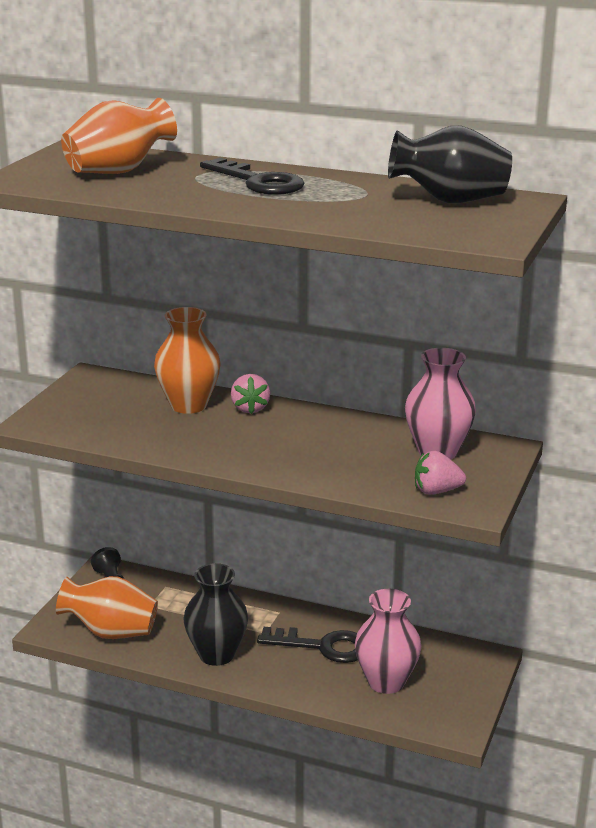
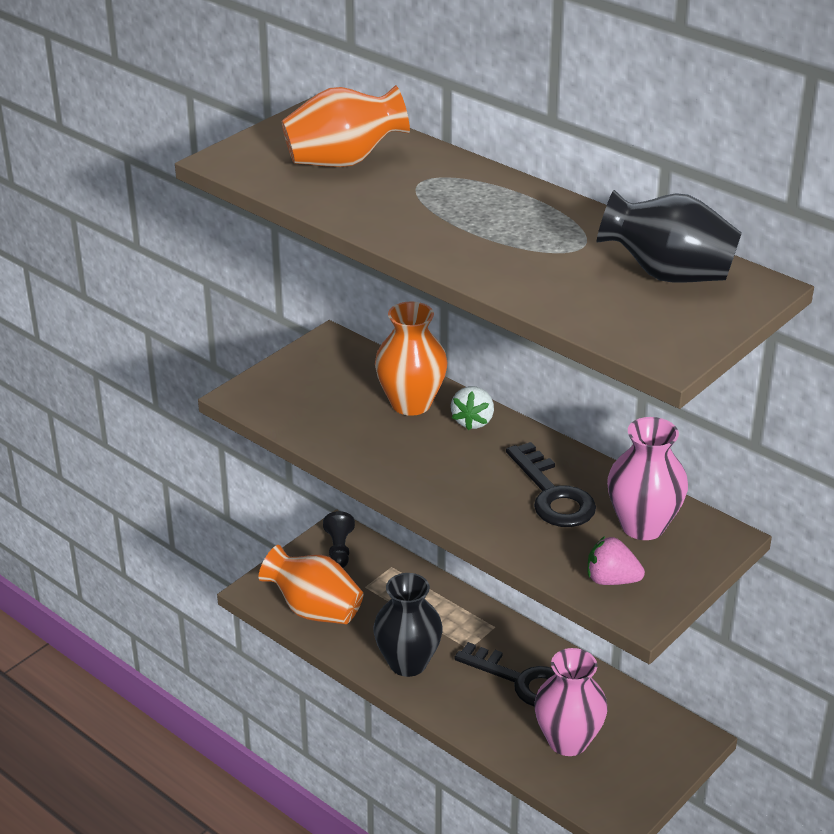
camera: 20 degrees right, 10 degrees up
(250, 408) = (473, 421): pink strawberry -> white strawberry
(258, 182) = (478, 205): black key -> black key (553, 495)

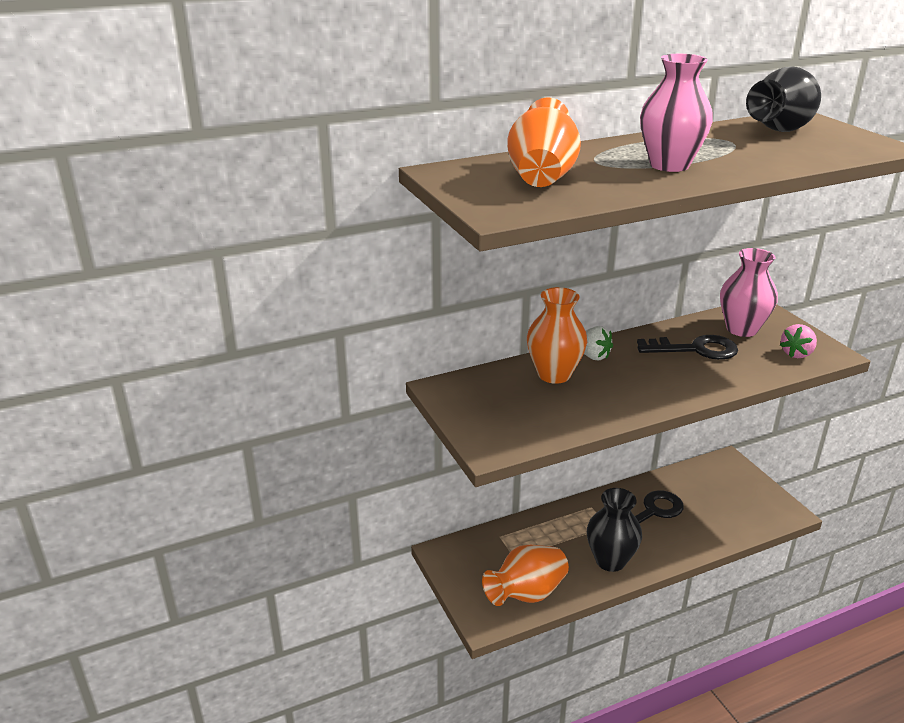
camera: 65 degrees left, 5 degrees down
(339, 549) = (463, 558): black pawn -> none
(568, 741) = (715, 510): pink vase -> pink vase (669, 165)

